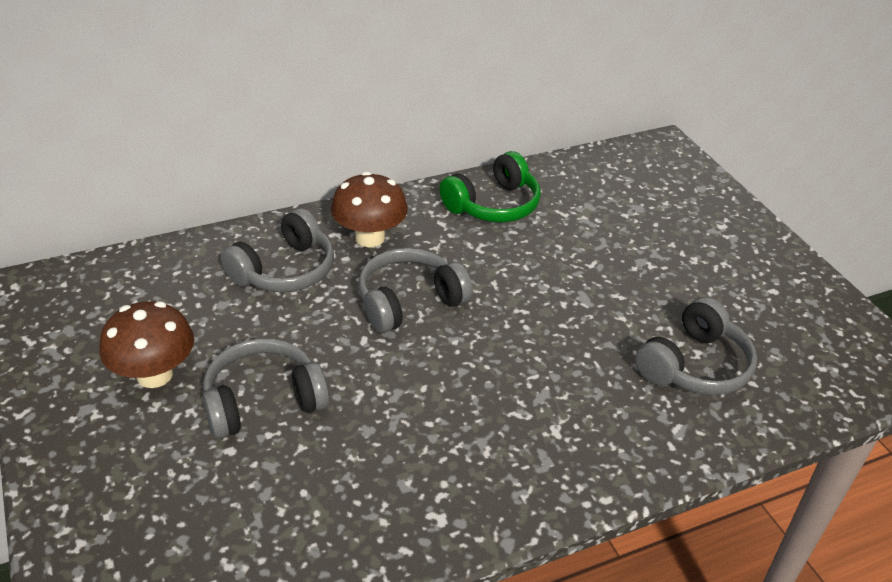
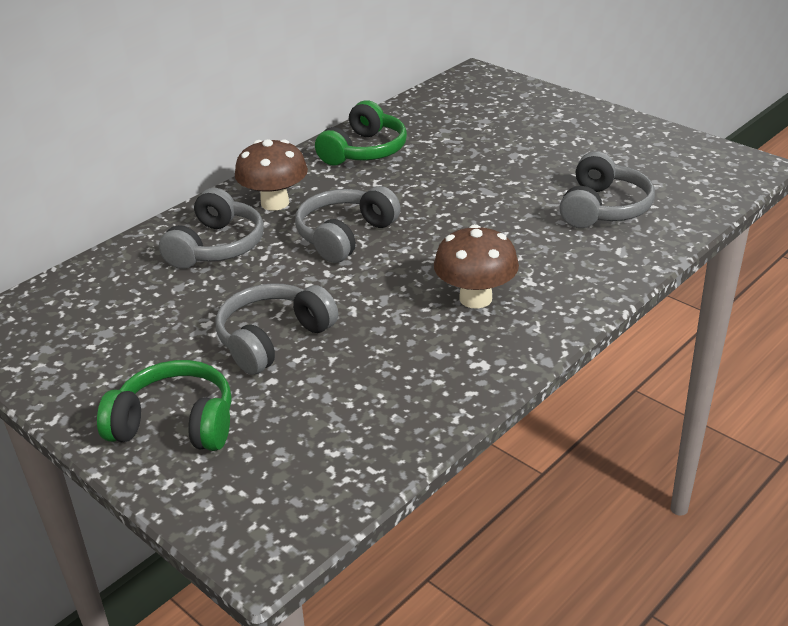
camera: 20 degrees left, 5 degrees down
(114, 464) = (175, 423): none -> green headphones
(154, 375) = (158, 353): brown mushroom -> brown mushroom (475, 298)

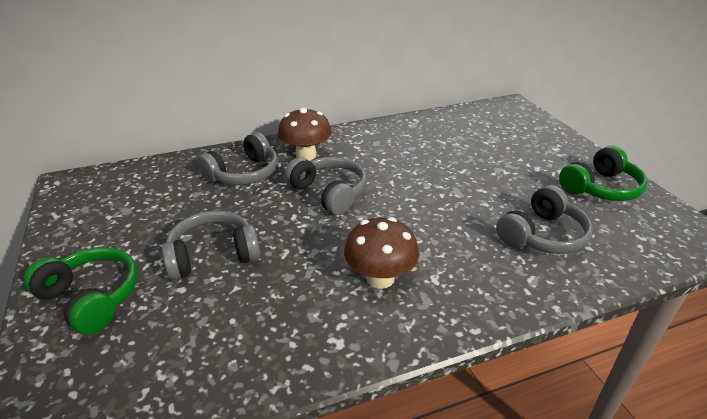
camera: 25 degrees right, 0 degrees up
(345, 235) = (329, 193): grey headphones -> grey headphones turned 75 degrees clockwise
(364, 151) = (393, 136): green headphones -> green headphones (600, 188)

